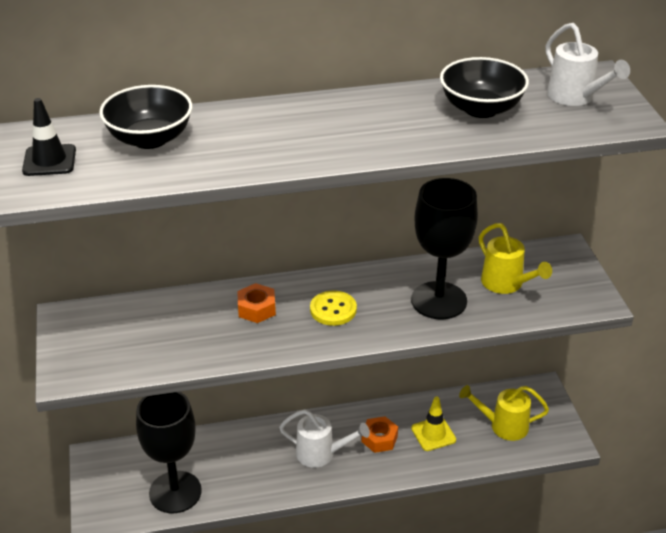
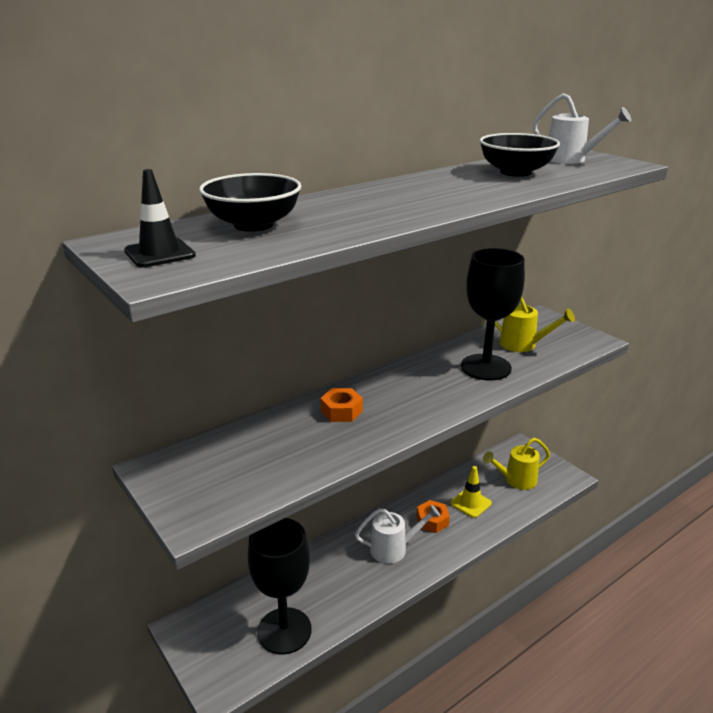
camera: 25 degrees left, 10 degrees down
(333, 309) = (408, 395): yellow button -> none

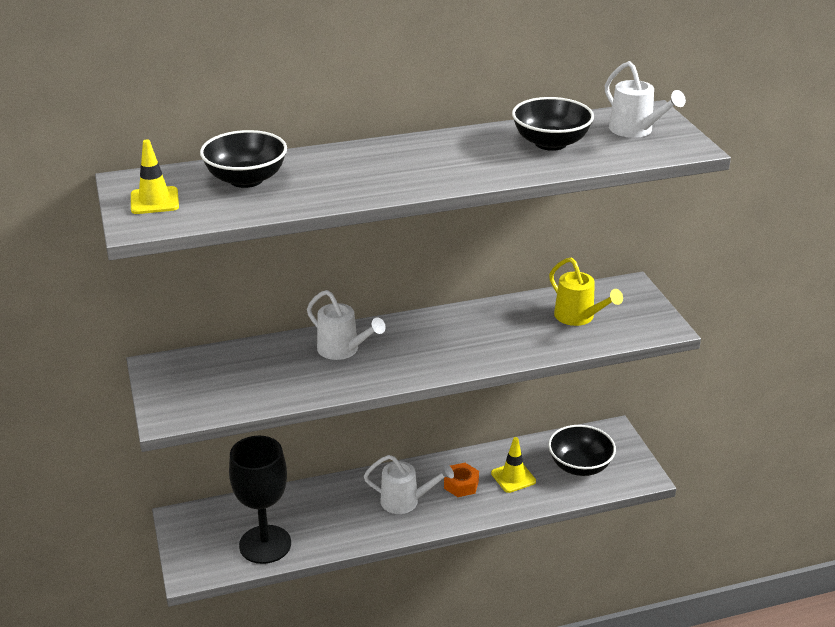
camera: 20 degrees right, 5 degrees up
(159, 253) = (154, 201): black traffic cone -> yellow traffic cone
(341, 411) = (343, 350): orange nut -> white watering can
(485, 367) = (516, 334): black goblet -> none
(516, 480) = (580, 466): yellow watering can -> black bowl

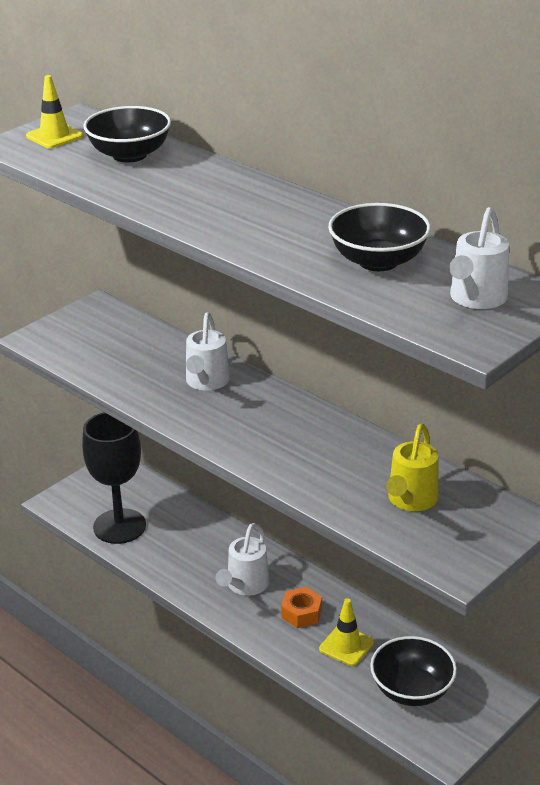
camera: 60 degrees right, 0 degrees up
(406, 501) = (245, 586): white watering can -> white watering can turned 45 degrees clockwise

